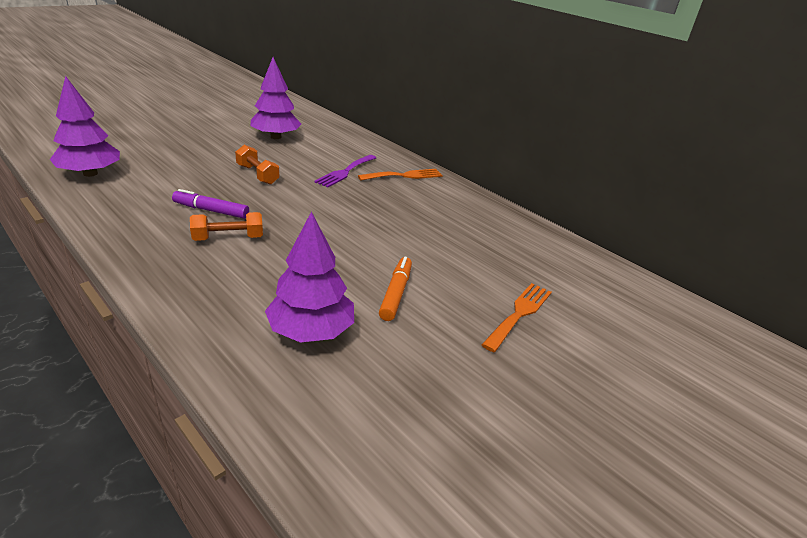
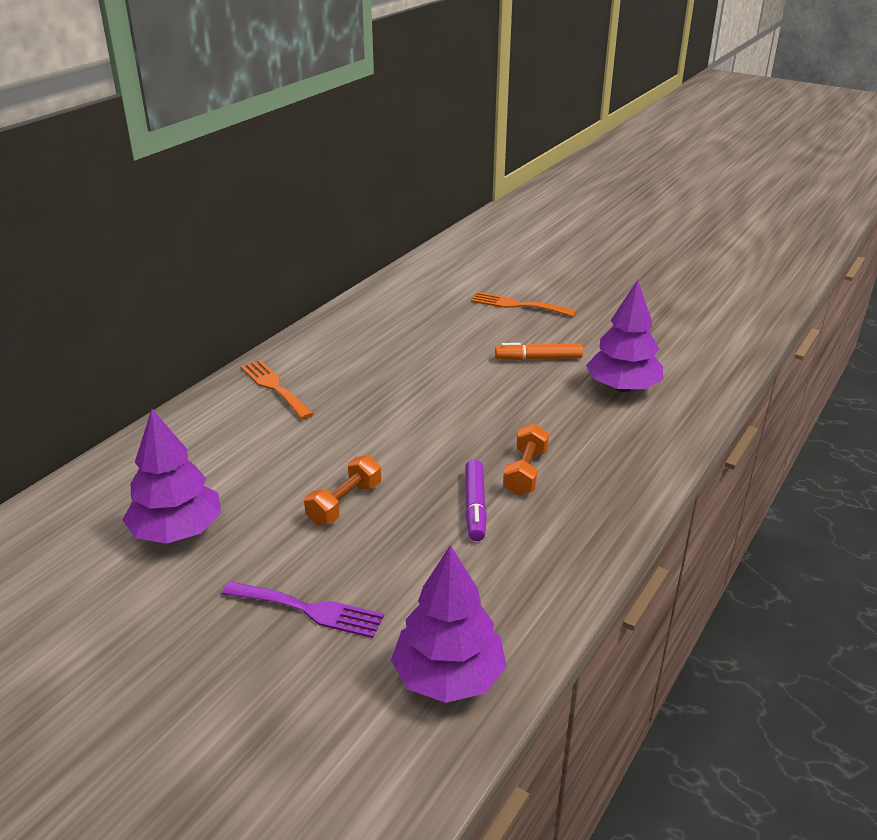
camera: 100 degrees left, 0 degrees up
(228, 238) = (525, 472): orange dumbbell -> orange dumbbell turned 45 degrees clockwise
(345, 172) = (289, 433): purple fork -> purple fork (309, 610)

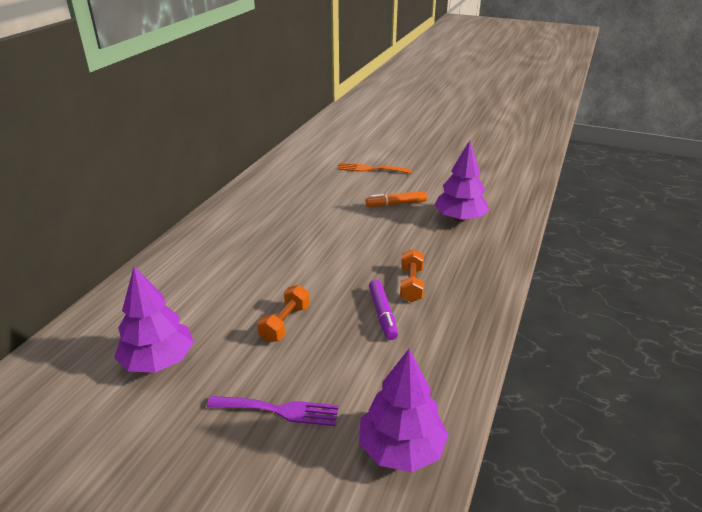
camera: 10 degrees left, 0 degrees up
(274, 387) = (210, 242): orange fork -> none

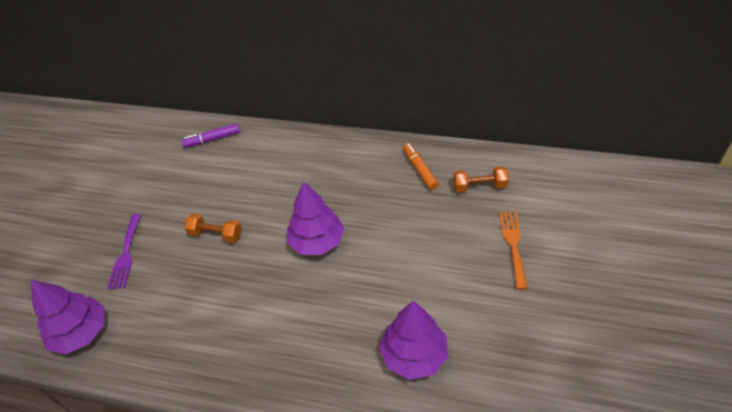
camera: 85 degrees right, 15 degrees up
(158, 361) = (177, 178): purple tree -> purple tree (317, 242)
(382, 314) = (228, 300): purple marker -> purple marker (212, 139)
(396, 204) = (431, 283): orange marker -> orange marker (419, 169)
(411, 285) = (273, 317): orange dumbbell -> orange dumbbell (479, 186)

